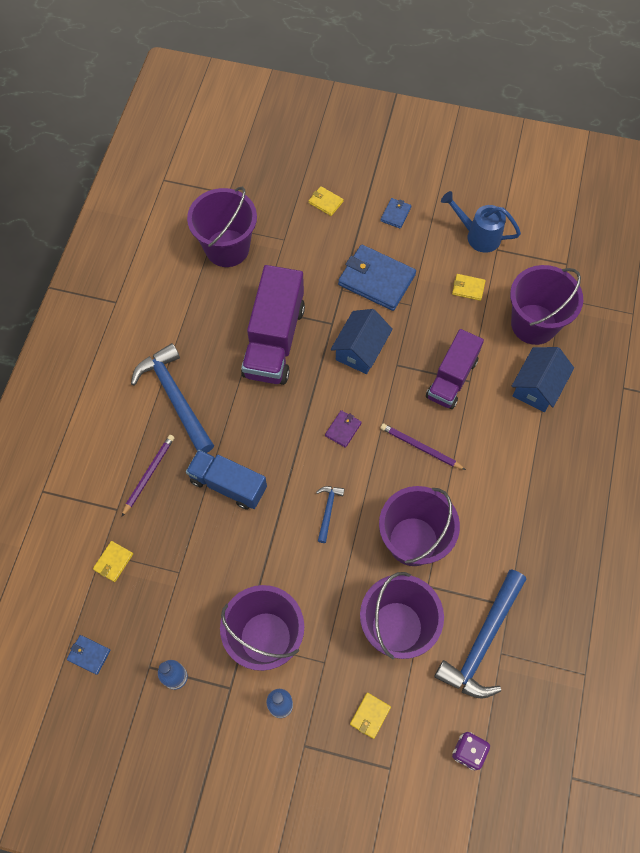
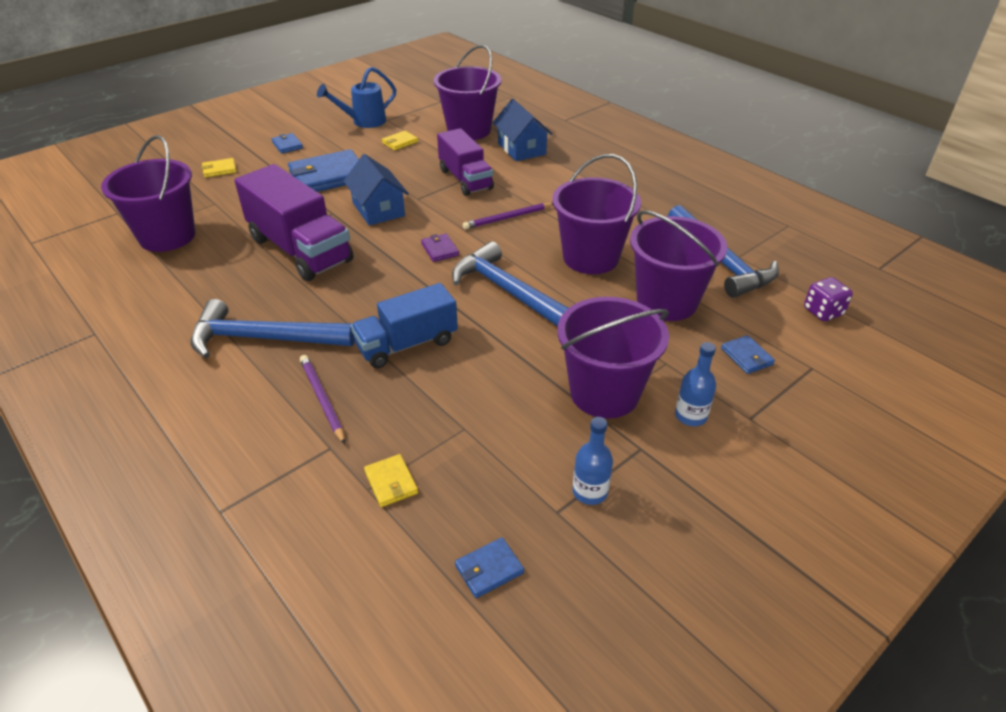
camera: 55 degrees left, 25 degrees down
(328, 510) = (509, 292): blue hammer -> blue hammer, size x2.15
(370, 715) = (746, 356): yellow wallet -> blue wallet

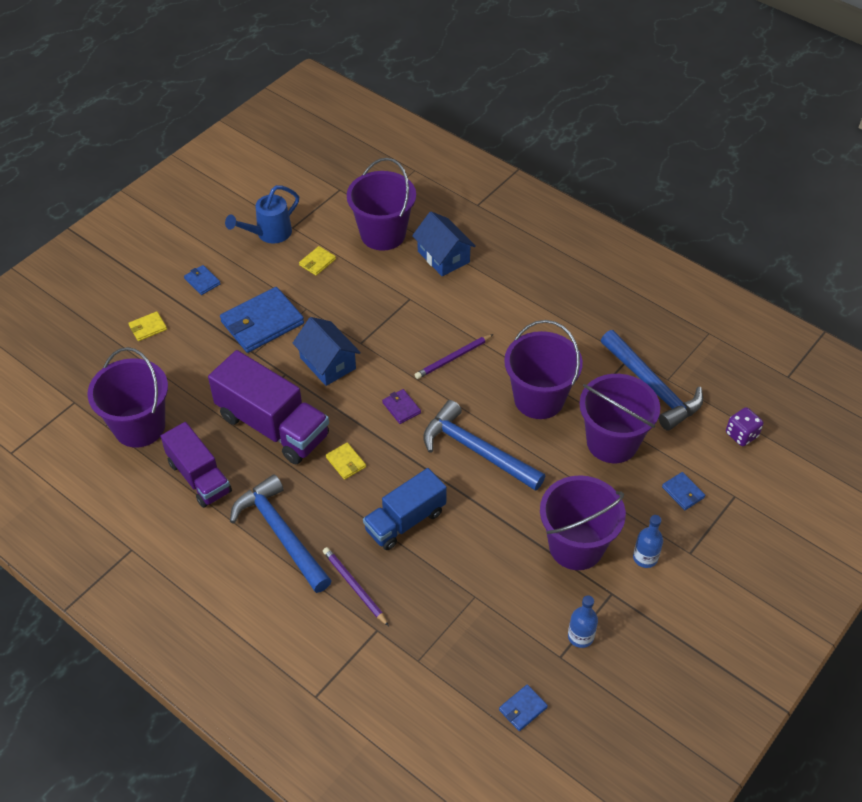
camera: 10 degrees left, 10 degrees up
(263, 338) = (281, 533): blue hammer -> blue hammer turned 60 degrees clockwise
(391, 482) = (433, 652): yellow wallet -> yellow wallet (346, 462)
(465, 179) = (399, 309): purple truck -> purple truck (199, 477)

